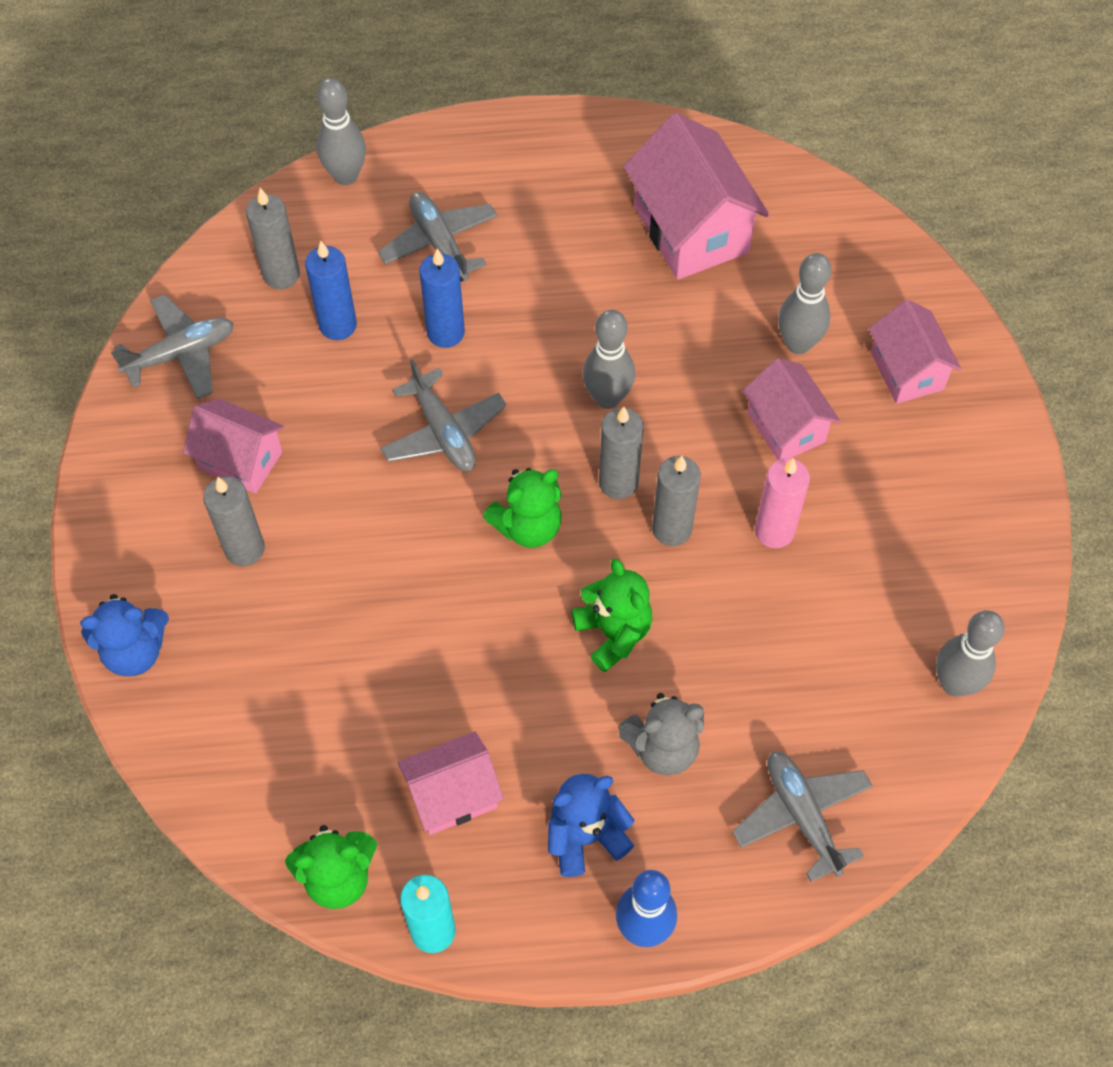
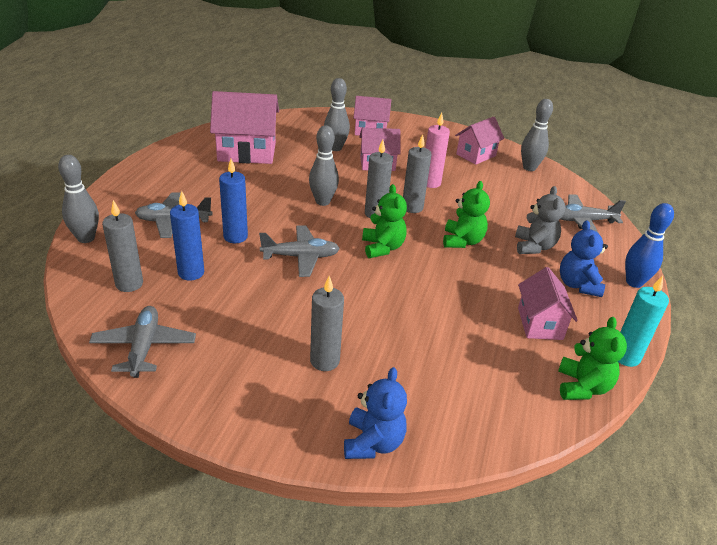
camera: 70 degrees left, 25 degrees down
(240, 460) = (255, 343): pink house -> pink house (476, 155)
(613, 633) = (462, 241): green teddy bear -> green teddy bear turned 105 degrees clockwise

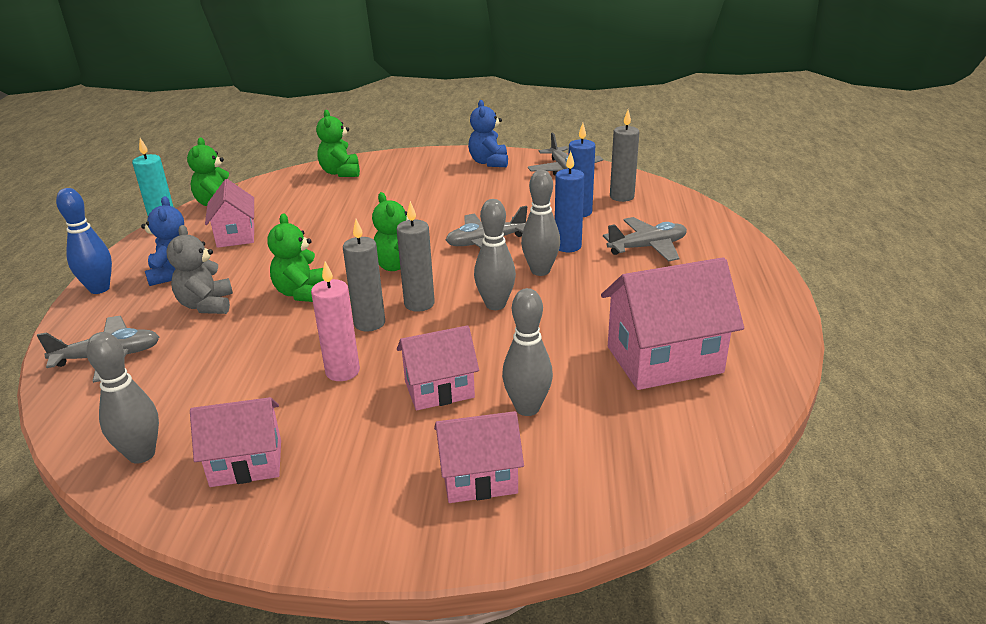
camera: 170 degrees right, 5 degrees down
(86, 238) = (708, 217): grey bowling pin -> grey bowling pin (540, 271)
(324, 361) = (427, 185): grey candle -> none
(373, 443) = (381, 161): blue teddy bear -> blue teddy bear (489, 162)
(433, 424) = (340, 172): none -> green teddy bear
(476, 155) = (246, 463): pink house -> pink house turned 45 degrees clockwise

